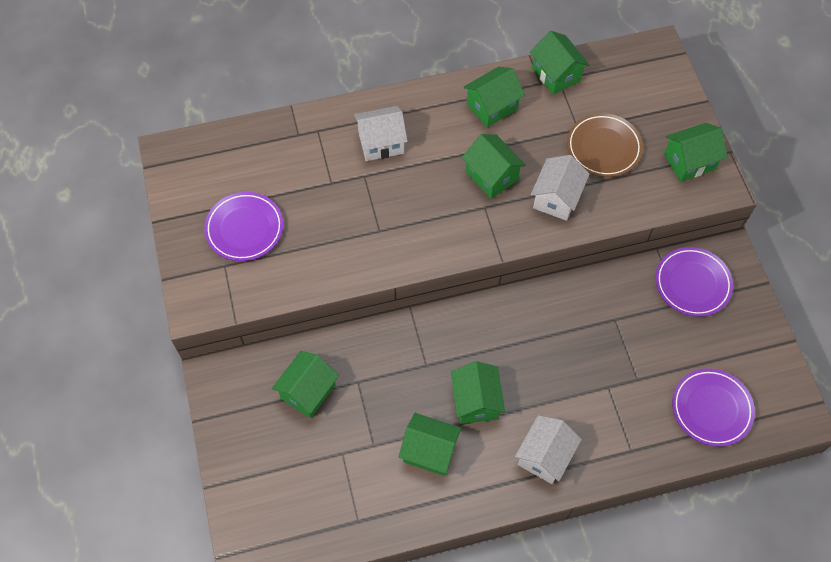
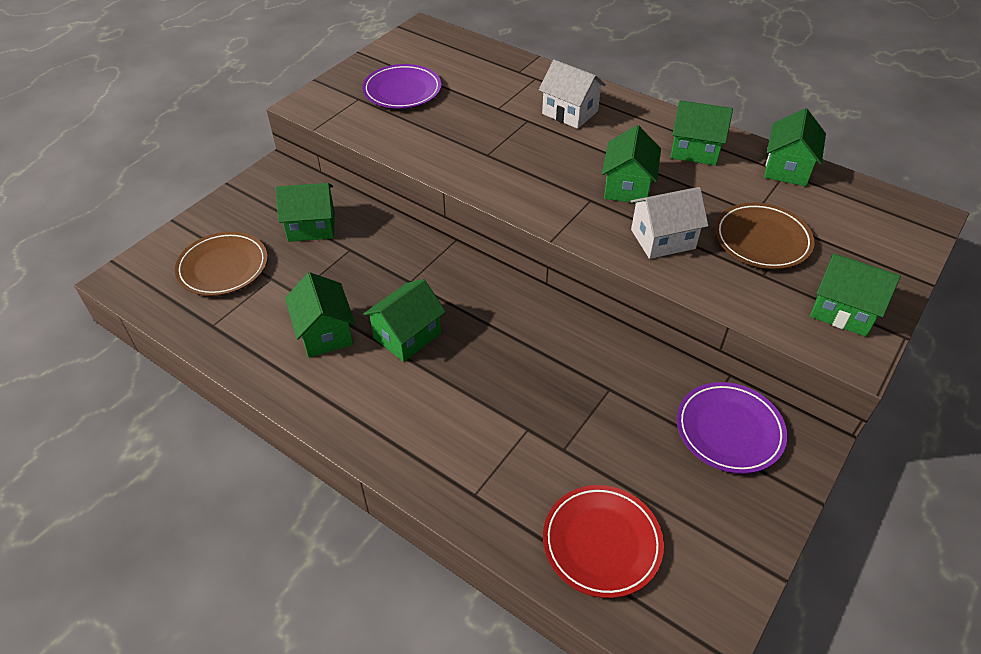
camera: 50 degrees right, 15 degrees down
(300, 480) = (223, 267): none -> brown plate
(544, 456) = (398, 422): white house -> none
(711, 409) = (602, 543): purple plate -> red plate

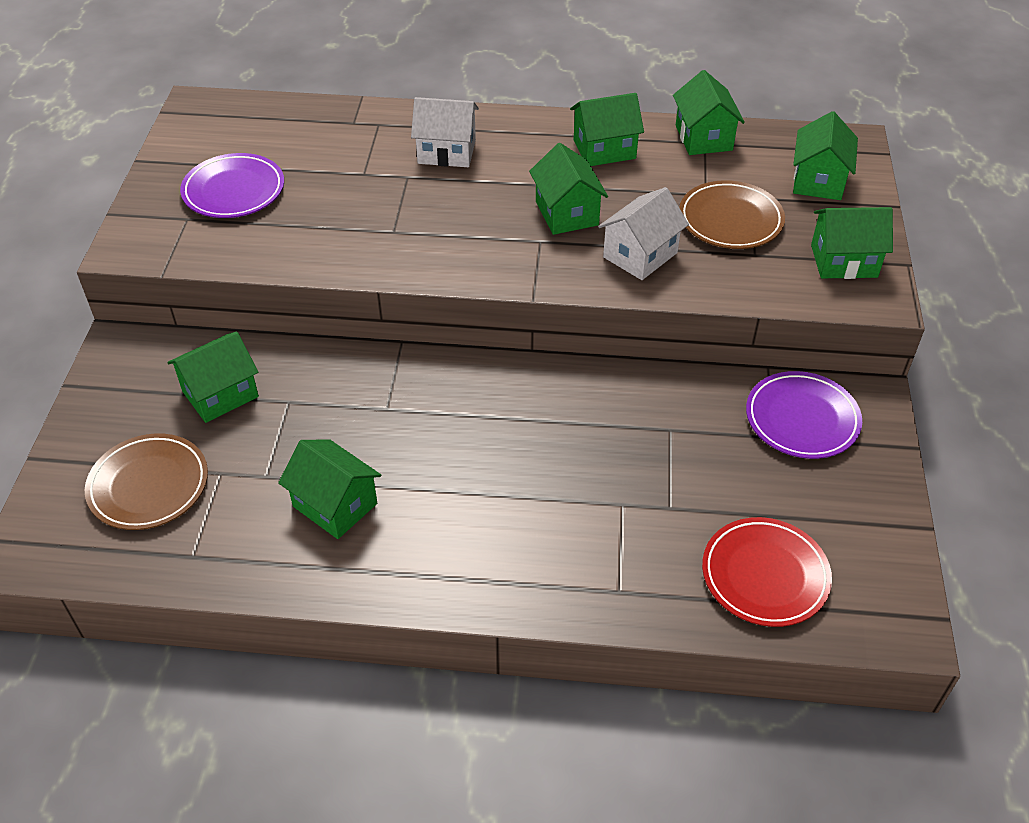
camera: 30 degrees left, 0 degrees up
(407, 336) = (429, 467): green house -> green house (818, 181)

